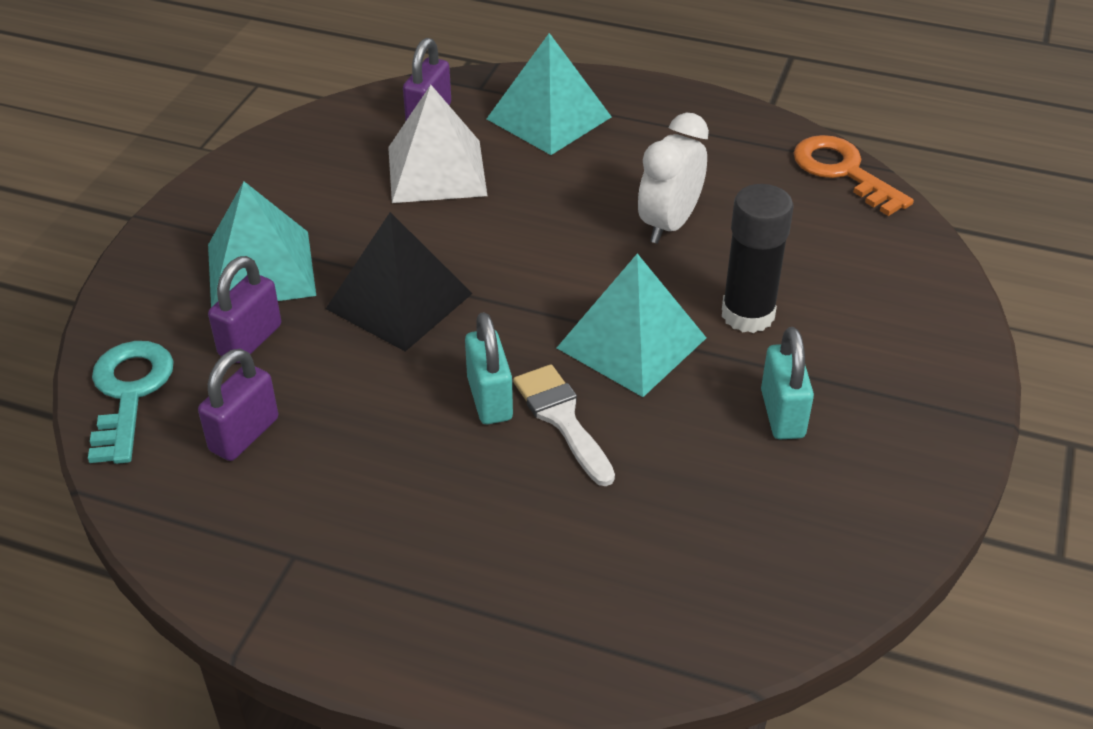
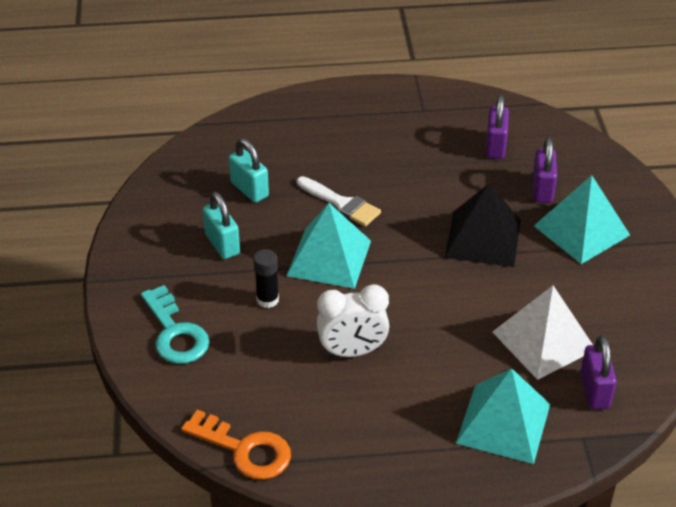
camera: 155 degrees right, 0 degrees up
(129, 393) = (572, 145): turquoise key -> turquoise key (175, 333)
(489, 399) = (387, 201): turquoise padlock -> turquoise padlock (249, 189)
(669, 224) = (352, 351): white clock -> white clock turned 75 degrees clockwise
(747, 314) = (267, 299): black glue stick -> black glue stick, size x0.62

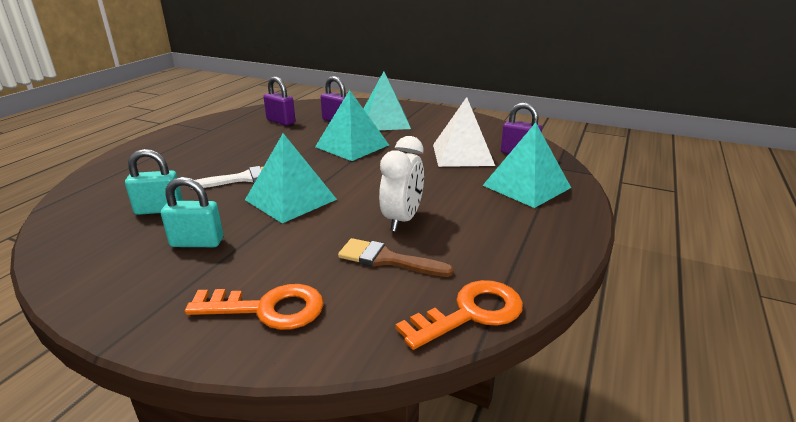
camera: 60 degrees left, 15 degrees down
(175, 333) = (267, 308): turquoise key -> orange key
(267, 299) = (296, 240): black glue stick -> none
(281, 370) = (387, 259): none -> brown brush
(483, 238) = (352, 146): black pyramid -> turquoise pyramid

